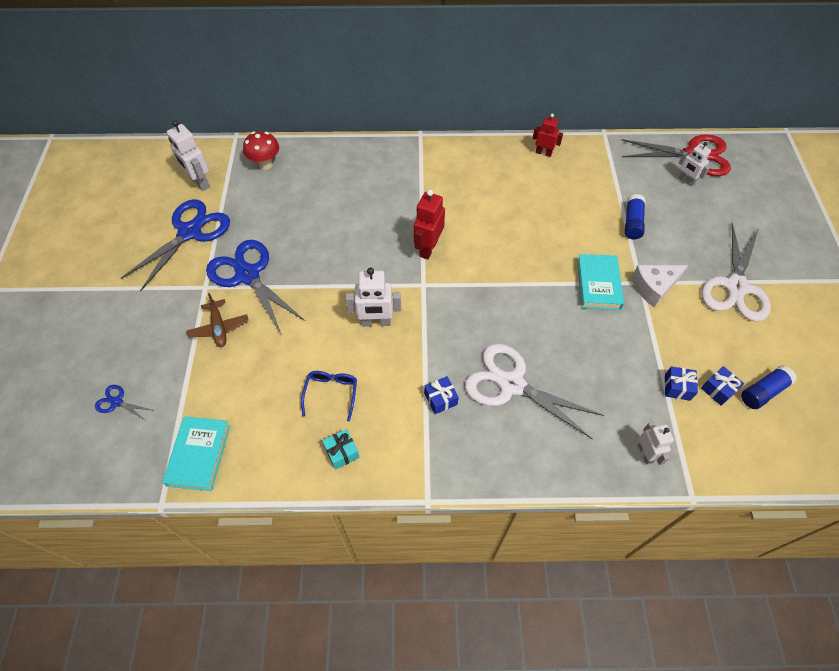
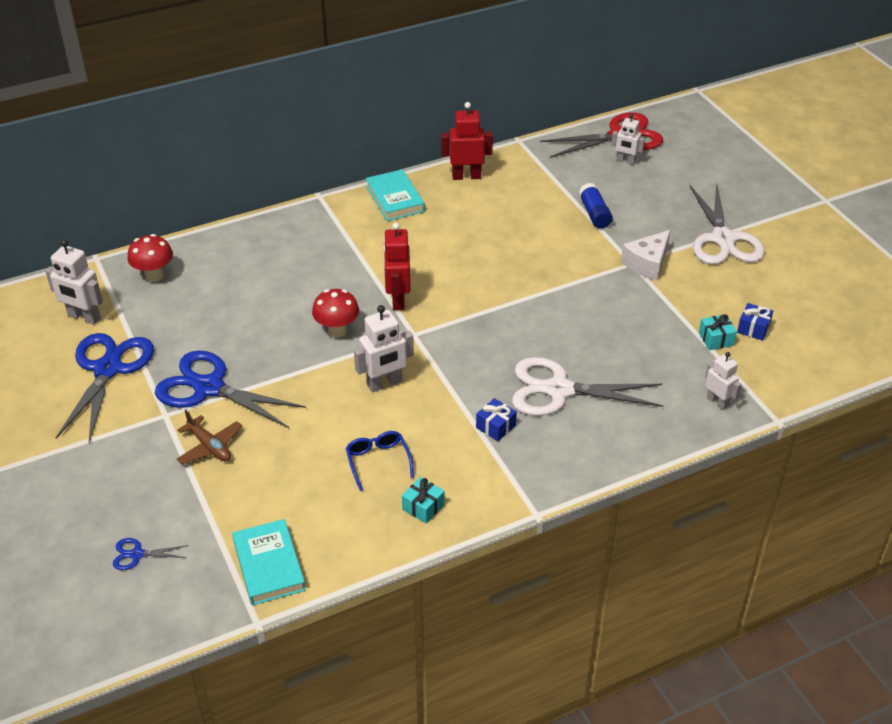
camera: 25 degrees left, 15 degrees down
(367, 260) = (337, 331): none -> red mushroom
(543, 153) = (466, 176): red robot -> red robot, size x1.53
(598, 284) = (592, 278): turquoise book -> turquoise book (394, 199)
(677, 387) = (716, 339): blue gift -> turquoise gift
(763, 392) = (793, 317): blue glue stick -> none

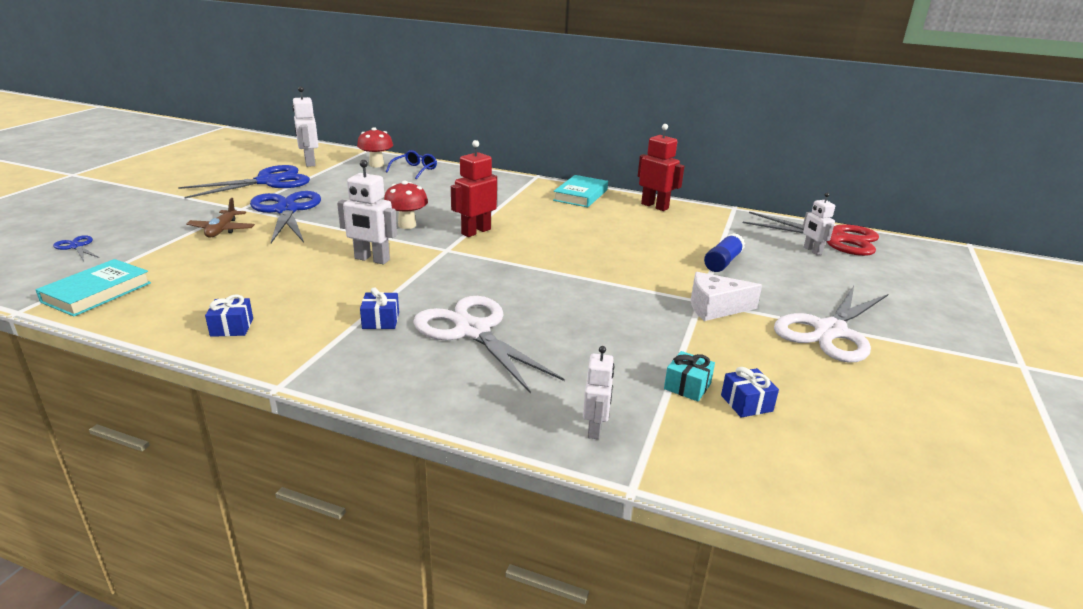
camera: 45 degrees right, 15 degrees down
(378, 461) = (272, 289): blue glasses -> blue glasses (415, 170)
(423, 507) = (232, 327): turquoise gift -> blue gift

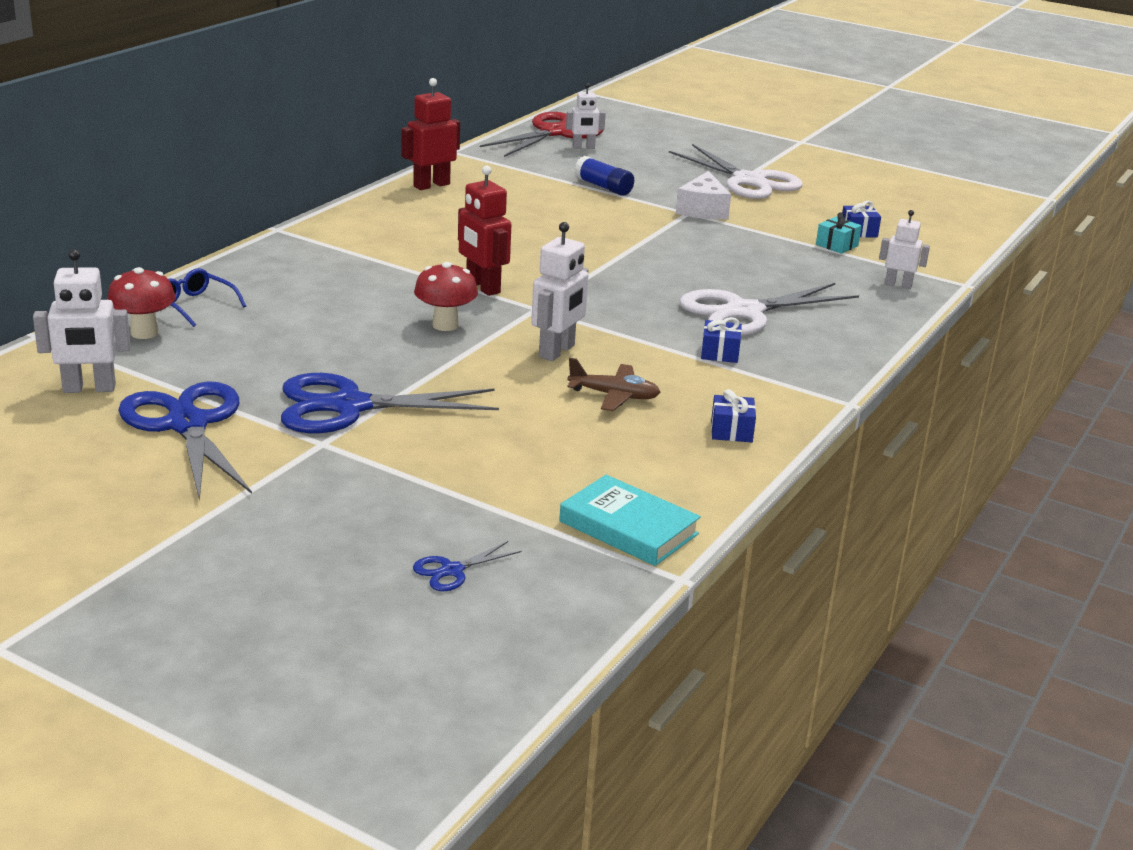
camera: 80 degrees left, 0 degrees up
(222, 230) = (418, 453): brown plane -> brown plane (614, 396)
(580, 195) = (372, 215): turquoise book -> none

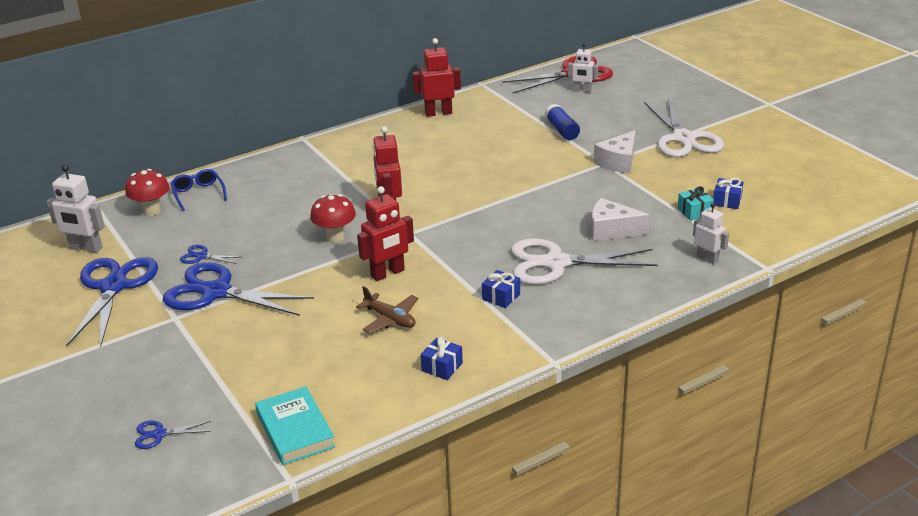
camera: 30 degrees right, 5 degrees up
(281, 371) = (201, 256): none -> blue scissors
(557, 351) = (388, 273): white robot -> red robot
(769, 273) = (611, 230): none -> white cheese

